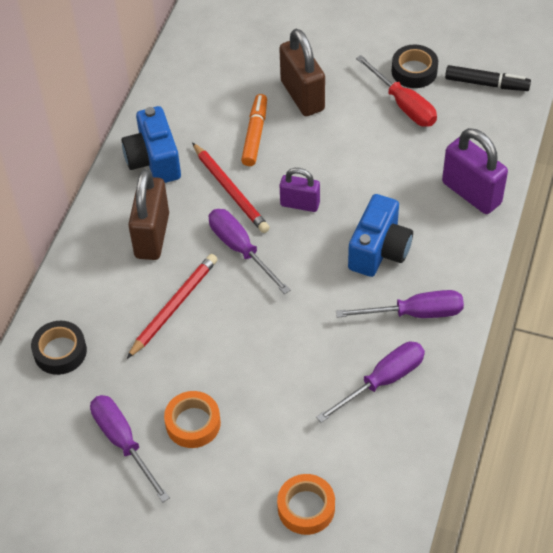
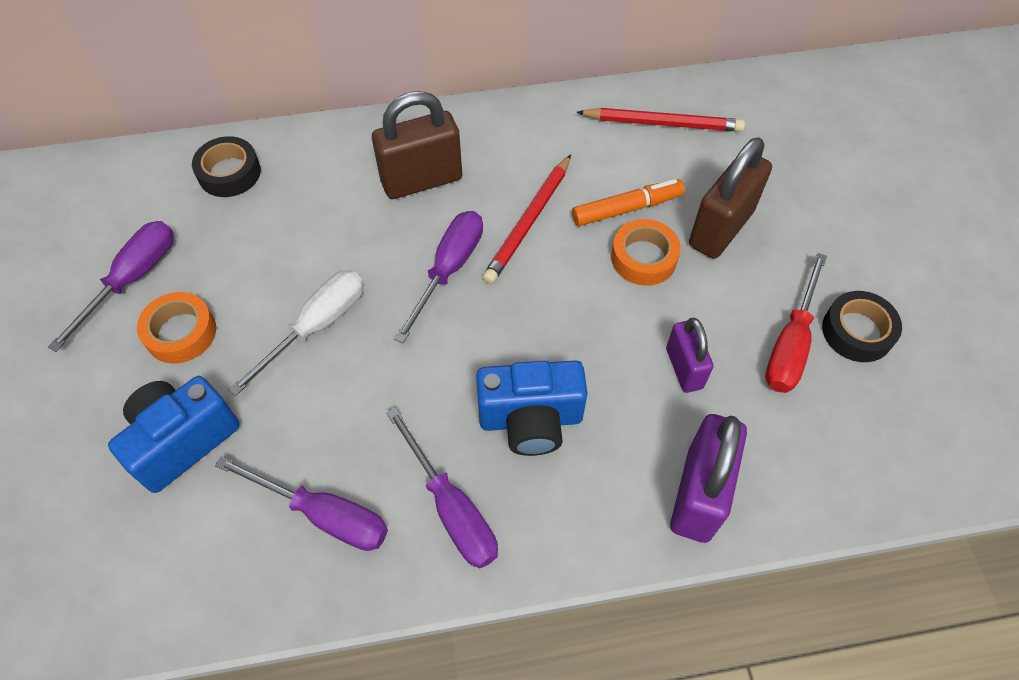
camera: 60 degrees right, 5 degrees up
(154, 160) = (526, 135): blue camera -> blue camera (182, 440)
(174, 306) = (335, 243): red pencil -> red pencil (663, 123)
(239, 340) = (317, 326): none -> white screwdriver
(300, 204) = (552, 299): purple padlock -> purple padlock (684, 368)
(306, 508) = (98, 507): orange tape -> orange tape (643, 258)
(486, 84) = (907, 431): black marker -> none

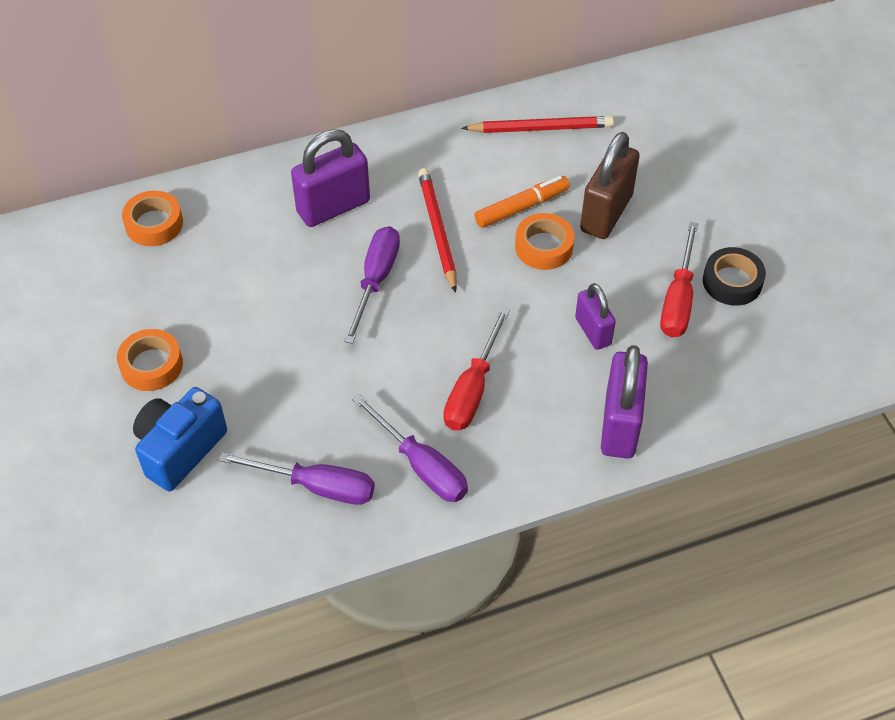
camera: 10 degrees left, 5 degrees down
(132, 279) = (93, 327): purple screwdriver -> none
(229, 173) = (154, 224): black tape -> orange tape
(317, 326) = (271, 343): white screwdriver -> none
(422, 180) = (333, 207): brown padlock -> purple padlock
(528, 222) = (437, 230): red pencil -> red pencil turned 150 degrees clockwise
(531, 419) = (472, 389): blue camera -> red screwdriver

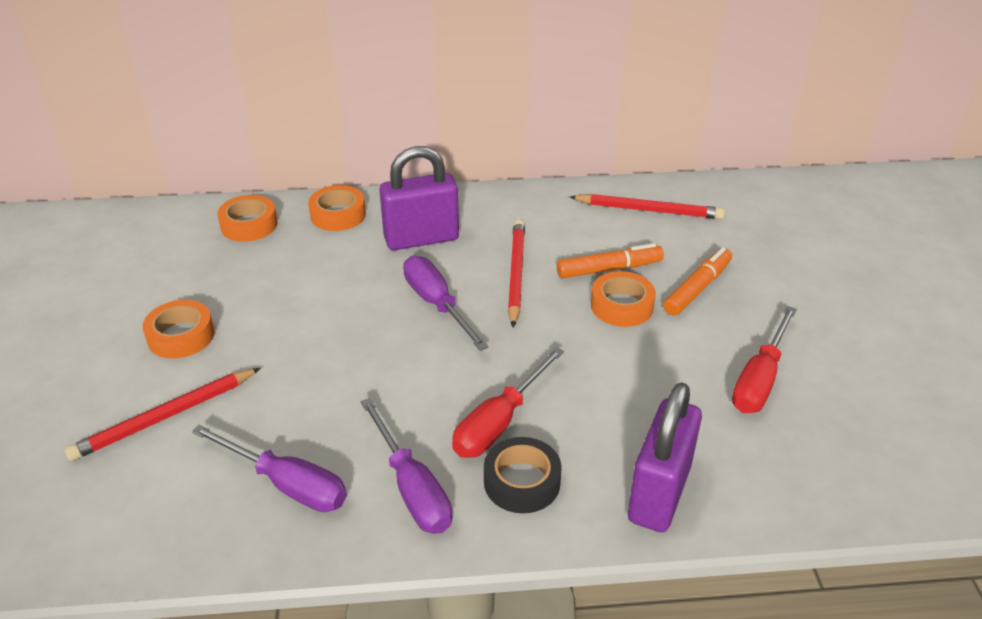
camera: 15 degrees right, 15 degrees down
(180, 449) = (165, 417): blue camera -> red pencil
(239, 193) = (338, 215): none -> orange tape
(376, 280) = (437, 304): purple screwdriver -> purple screwdriver turned 60 degrees counterclockwise
(593, 331) = (653, 392): purple padlock -> none
(606, 213) = (697, 288): brown padlock -> orange marker
(732, 282) = (827, 374): black tape -> black tape (522, 482)

